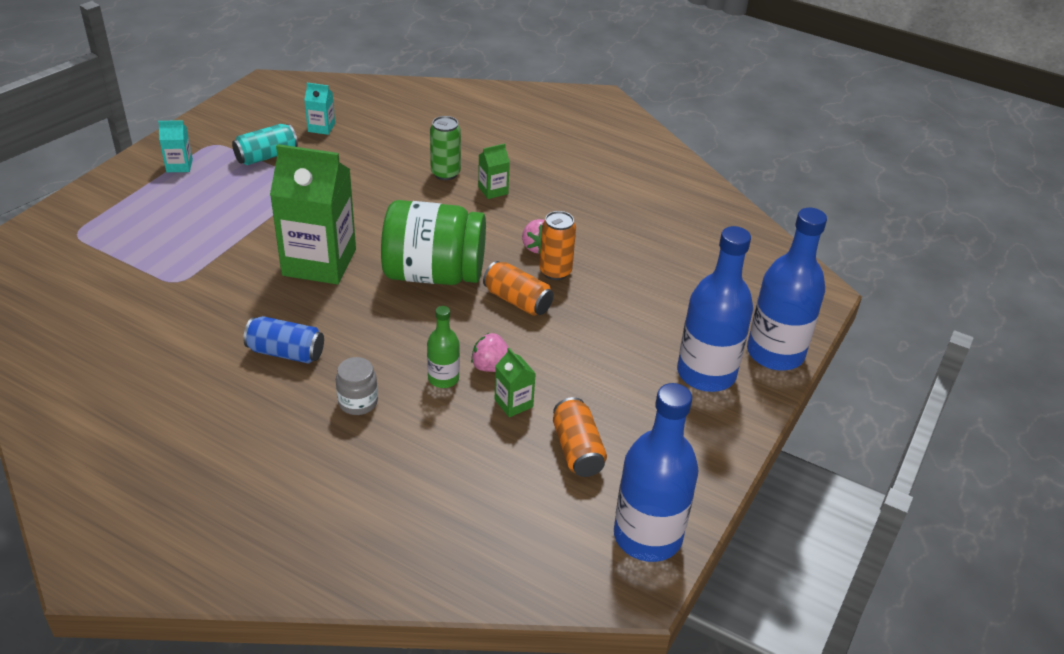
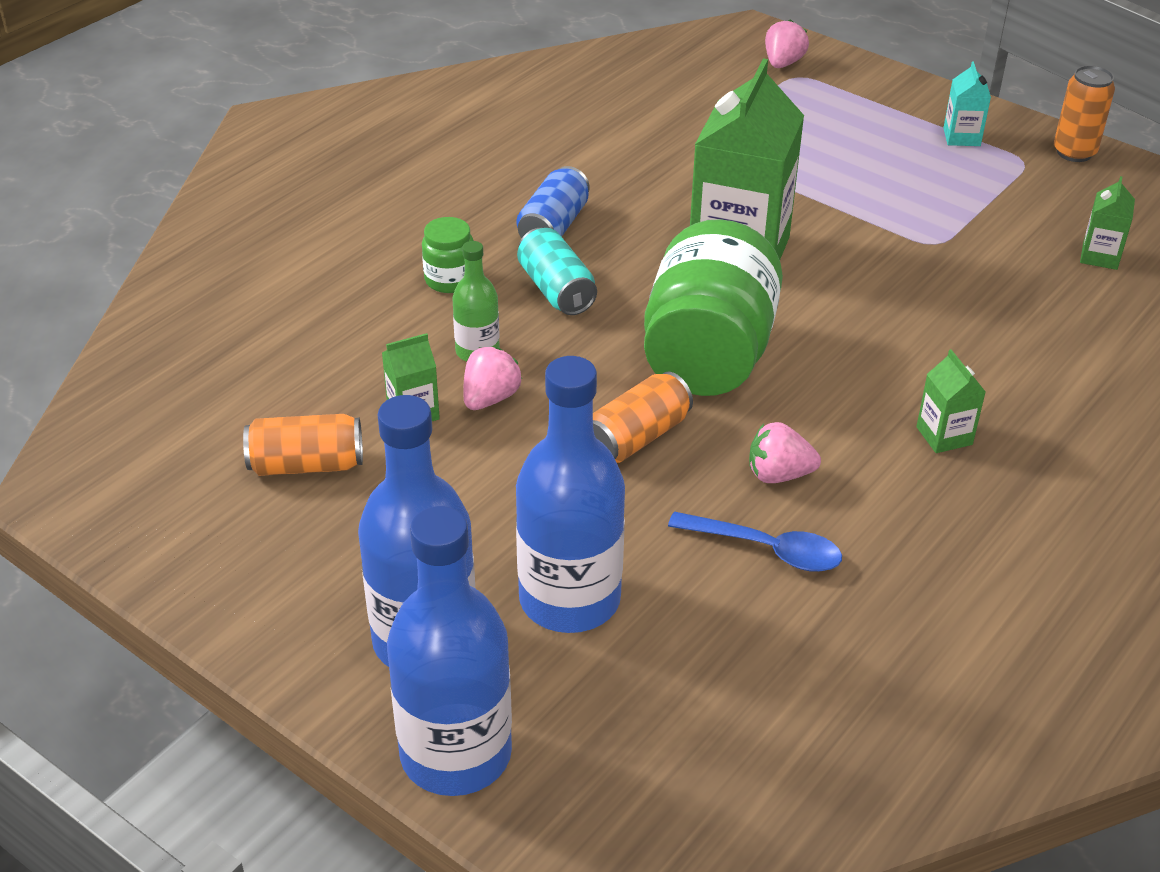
camera: 100 degrees right, 0 degrees up
(53, 241) = (783, 63): none -> pink strawberry
(266, 156) = (1002, 206): turquoise can -> turquoise can (556, 290)
(321, 127) = (1100, 256): turquoise carton -> green carton
(358, 402) = (450, 280): grey jar -> green jar
(445, 173) = (988, 383): green can -> none
(555, 271) = (709, 488): orange can -> orange can (1074, 152)
(597, 252) = (765, 549): none -> blue spoon
(647, 536) = (131, 512): blue bottle -> blue bottle (569, 599)

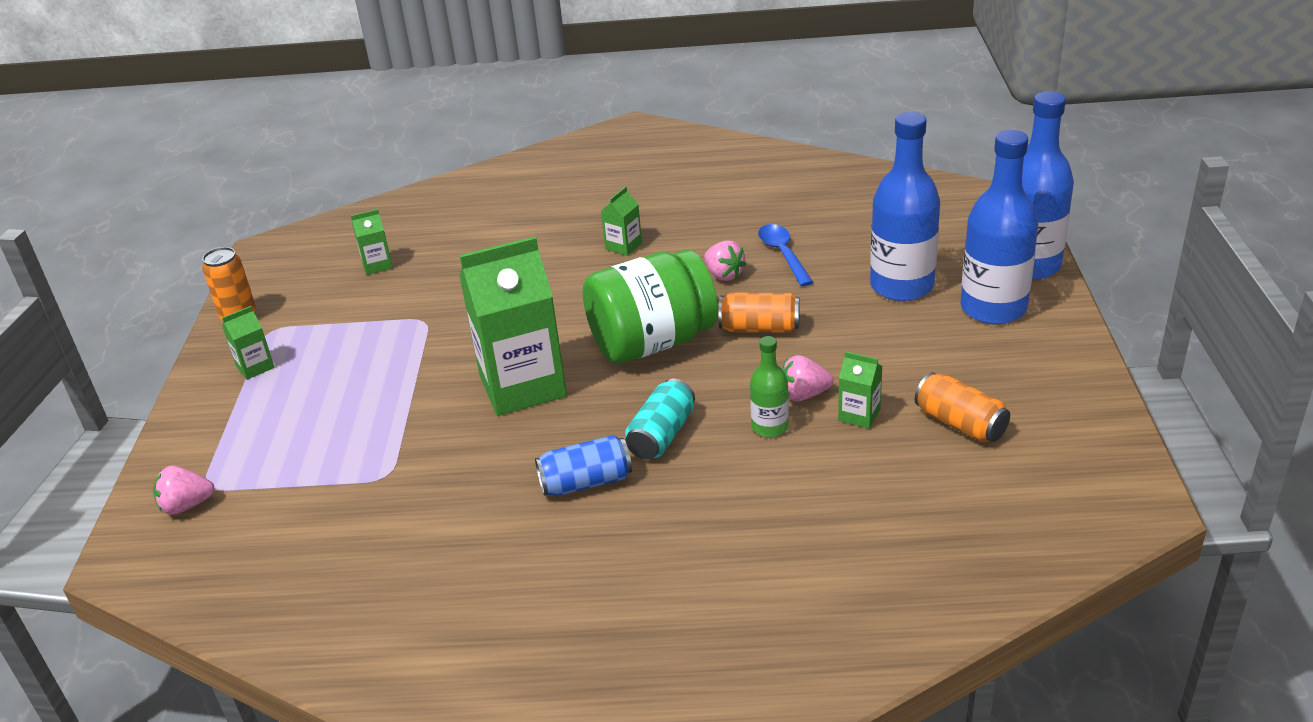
camera: 125 degrees left, 5 degrees down
(450, 280) = (712, 489): green jar -> none
(961, 137) = (255, 367): turquoise carton -> green carton

